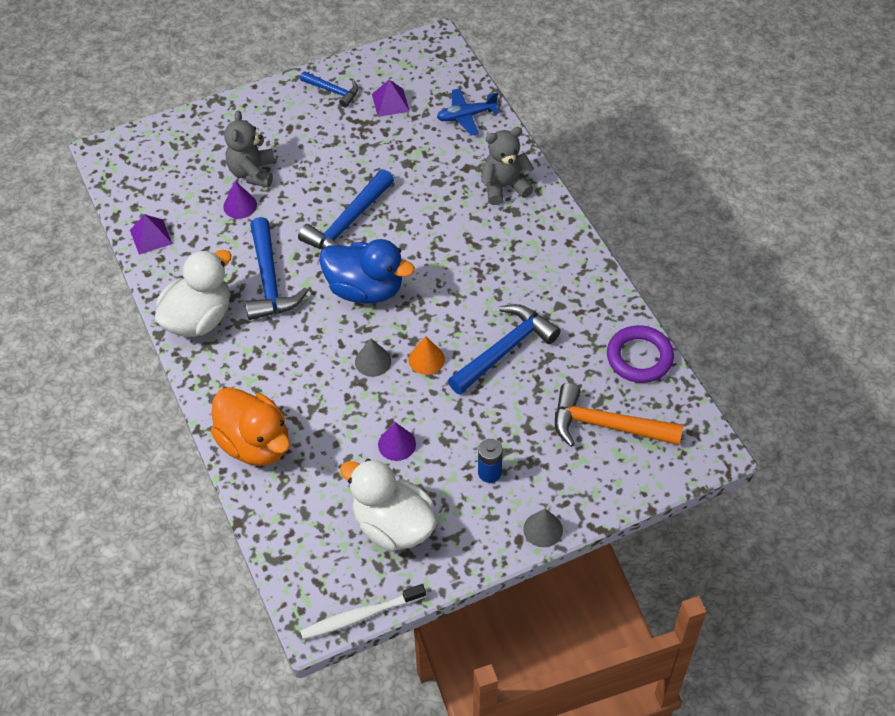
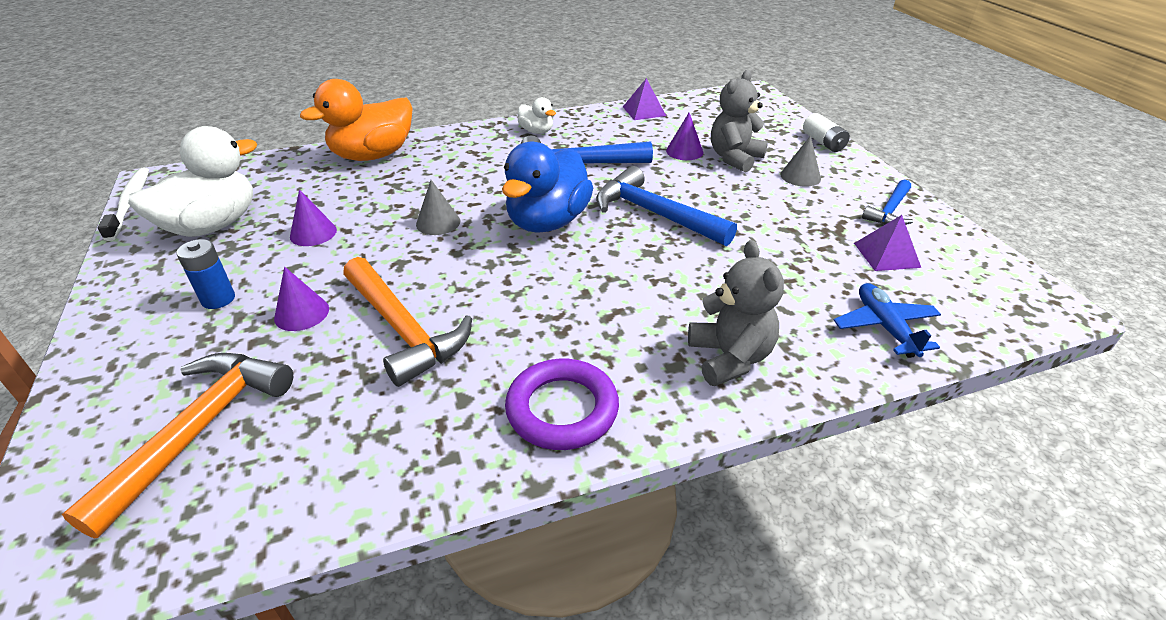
camera: 95 degrees right, 15 degrees down
(198, 318) = (536, 131): white duck -> white duck, size x0.49
(221, 113) = (823, 142): none -> white battery
(252, 172) = (734, 158): grey teddy bear -> grey teddy bear turned 60 degrees counterclockwise
(426, 359) = (422, 260): orange cone -> none
(497, 414) = (301, 313): none -> purple cone
(505, 350) = (403, 329): blue hammer -> orange hammer
(543, 529) = (94, 339): grey cone -> grey cone (800, 176)
(639, 357) = (304, 500): purple ring -> purple ring (562, 409)

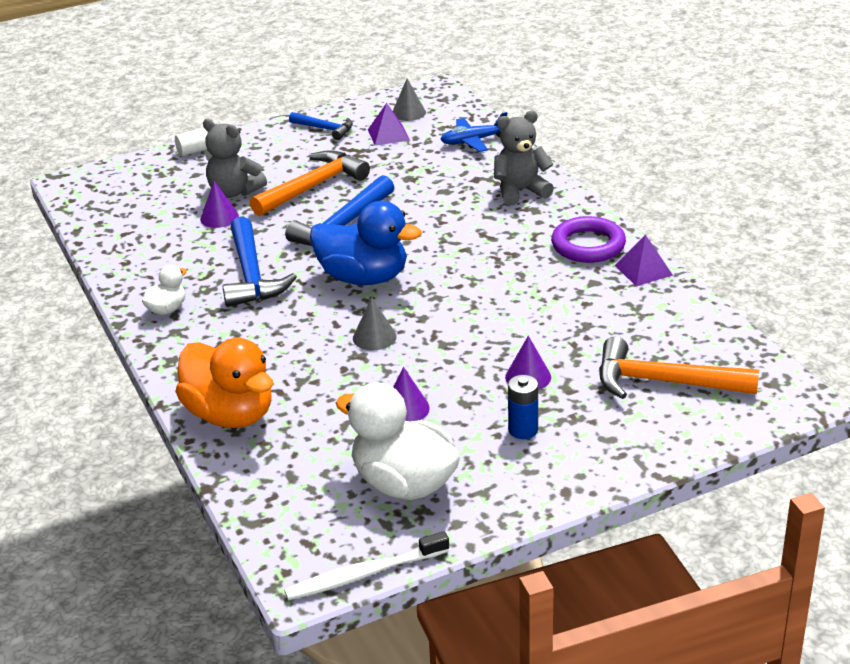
camera: 95 degrees left, 5 degrees down
(403, 329) = (532, 322): orange hammer -> orange hammer (313, 187)
(644, 111) = (115, 245): purple pyramid -> purple pyramid (643, 270)
(800, 176) = (269, 162): grey cone -> grey cone (408, 113)

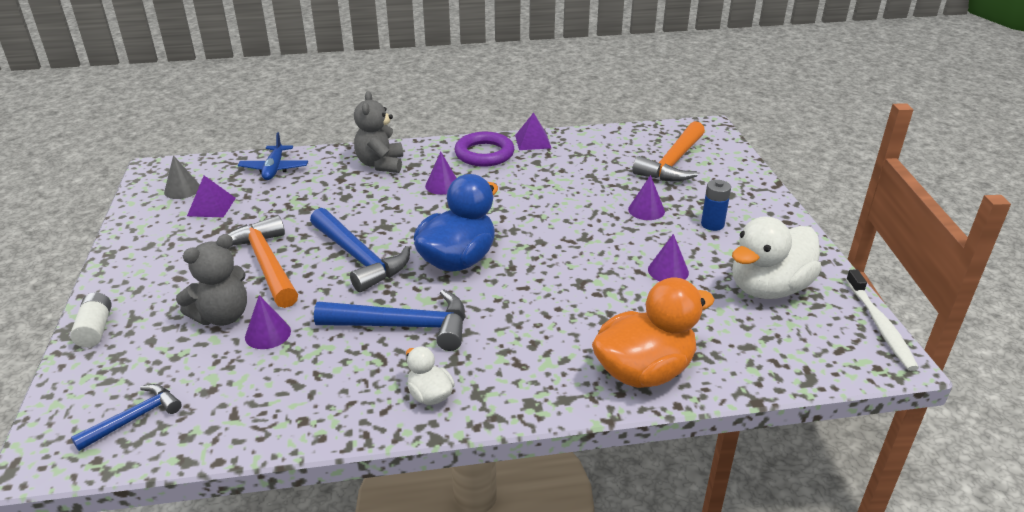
camera: 75 degrees left, 0 degrees up
(325, 129) = (155, 239): blue hammer -> blue hammer (134, 418)
(374, 337) = (556, 270): grey cone -> none
(500, 236) = (442, 185): none -> purple cone

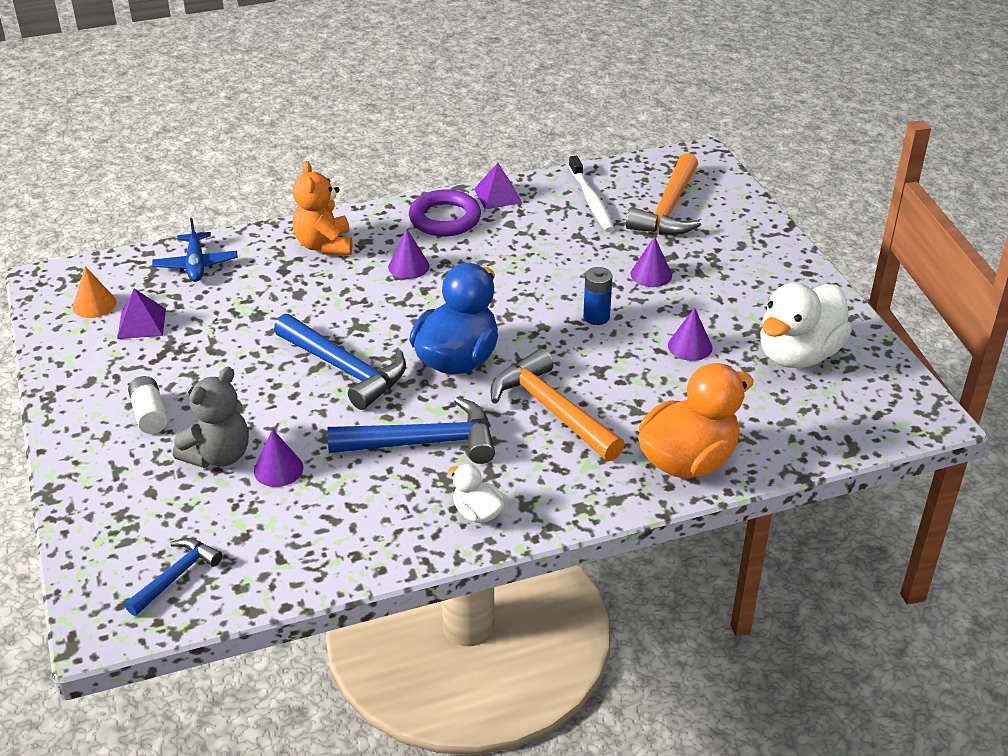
camera: 10 degrees left, 5 degrees up
(95, 329) = (81, 487): white battery -> white battery (150, 414)
(182, 189) = (94, 304): grey cone -> orange cone
(266, 264) = (240, 388): orange hammer -> orange hammer (552, 410)
(380, 164) = (324, 245): grey teddy bear -> orange teddy bear
(712, 224) = (727, 285): blue battery -> blue battery (596, 317)
(879, 325) = (914, 383): white toothbrush -> white toothbrush (591, 200)

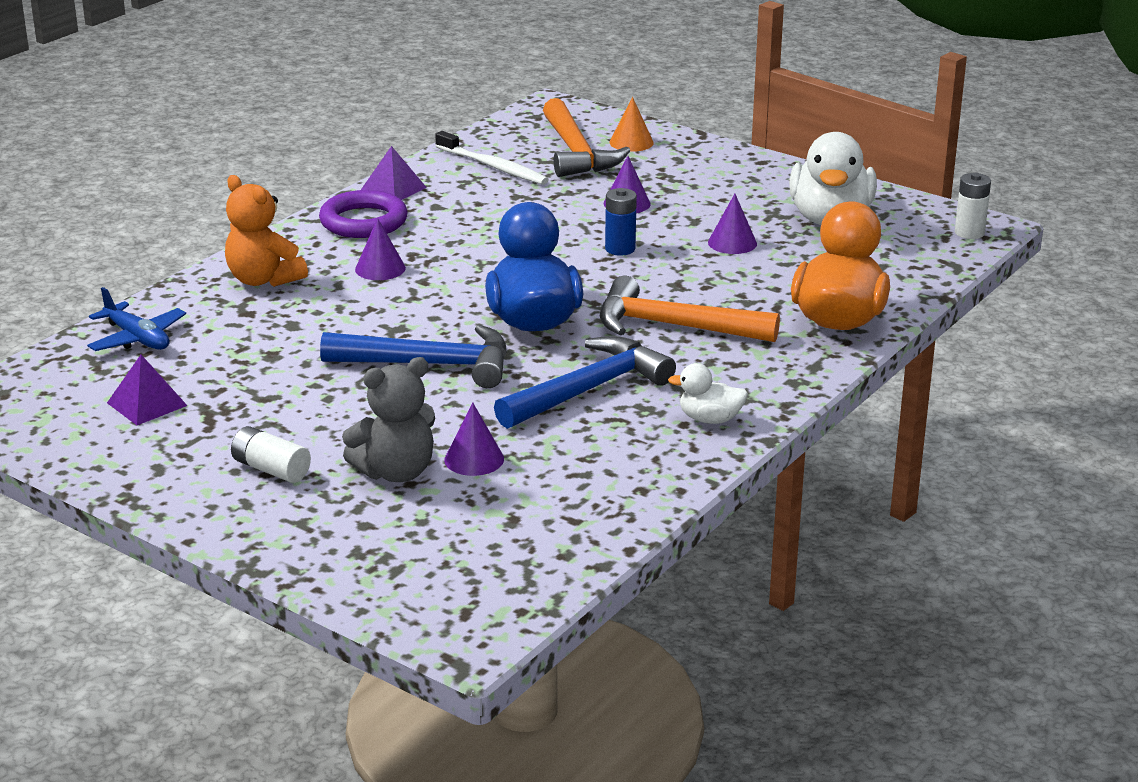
camera: 35 degrees left, 10 degrees down
(94, 304) = (63, 407): orange cone -> orange cone (631, 142)
(176, 576) = (489, 572): blue hammer -> none
(218, 455) = (396, 472): grey teddy bear -> grey teddy bear turned 60 degrees clockwise
(906, 418) = (969, 233): none -> white battery

